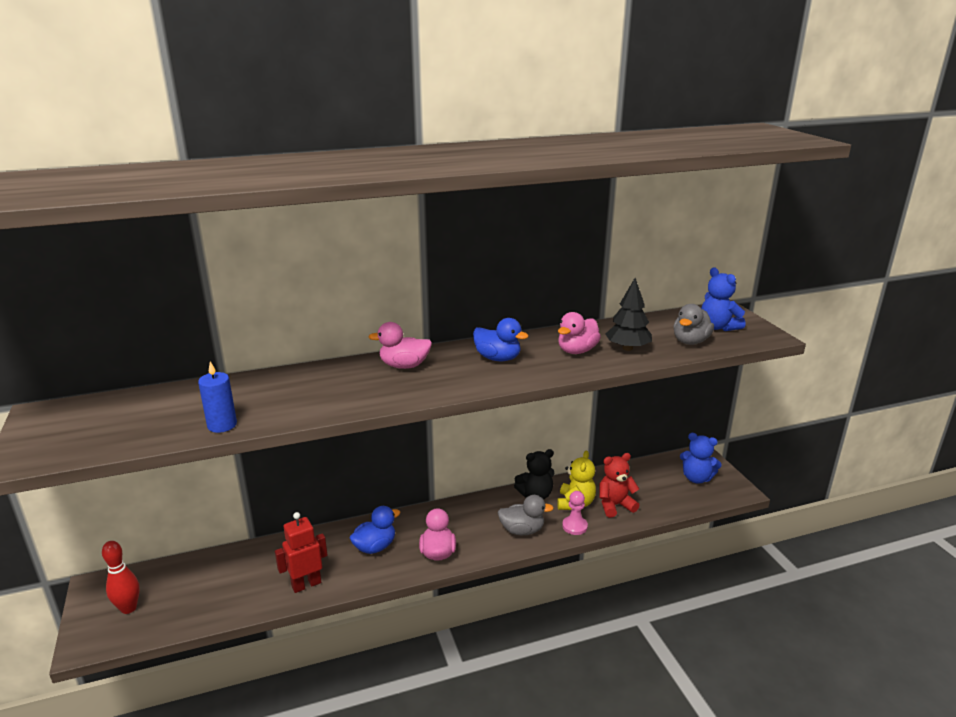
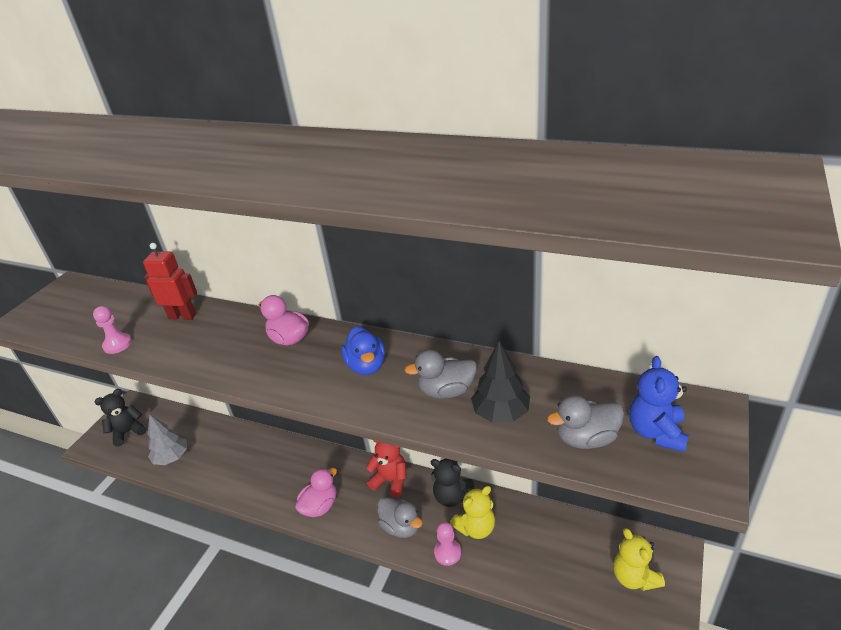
camera: 45 degrees right, 10 degrees up
(128, 608) = (128, 432): red bowling pin -> black teddy bear
(222, 425) = (117, 344): blue candle -> pink pawn
(224, 598) = (172, 457): none -> grey tree
(306, 584) = (219, 477): red robot -> red robot (182, 316)
(375, 547) = (288, 472): blue duck -> none
(577, 351) = (446, 391): pink duck -> grey duck
(615, 505) = (509, 554): red teddy bear -> red teddy bear (390, 481)
(696, 478) = (634, 577): blue teddy bear -> yellow teddy bear

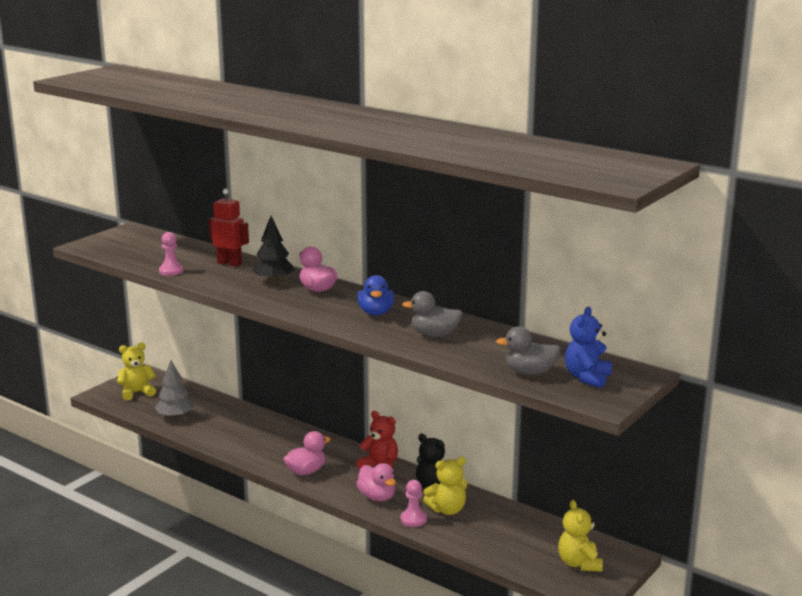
camera: 10 degrees right, 15 degrees down
(128, 432) = (137, 392): black teddy bear -> yellow teddy bear
(401, 527) = (377, 497): grey duck -> pink duck
(501, 413) = (471, 351): black tree -> black tree (273, 281)

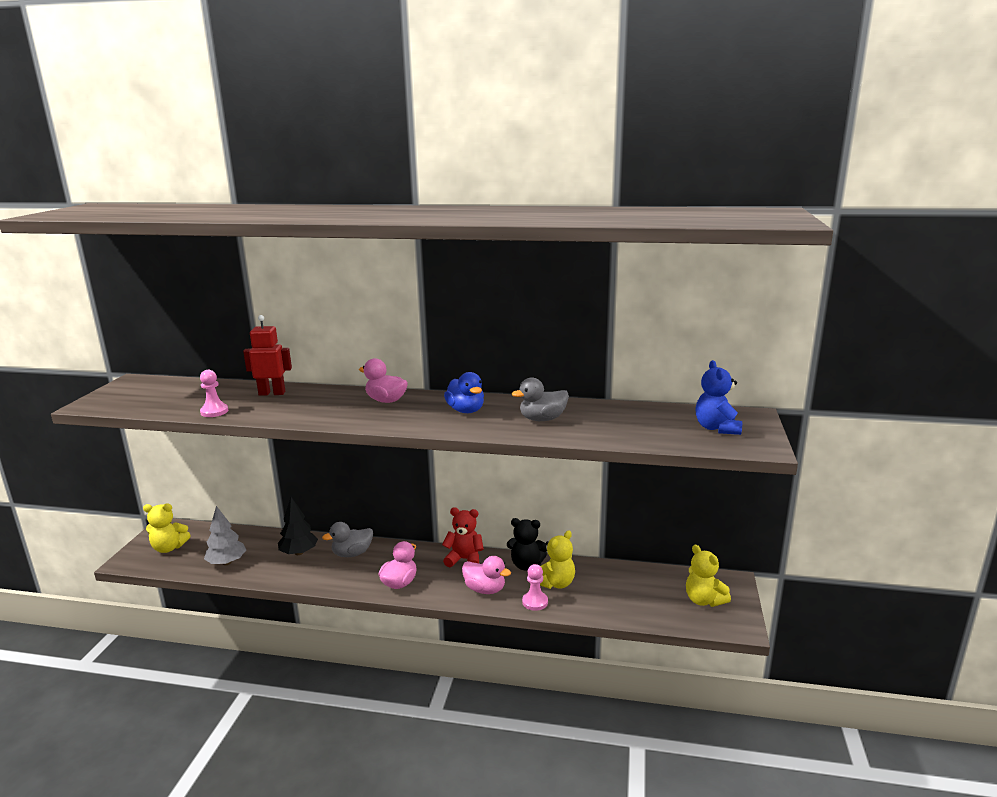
camera: 25 degrees left, 0 degrees up
(137, 392) = (169, 548): yellow teddy bear -> yellow teddy bear turned 135 degrees counterclockwise
(273, 281) = (334, 401): black tree -> black tree (299, 552)
(529, 372) = (666, 434): grey duck -> grey duck (352, 554)

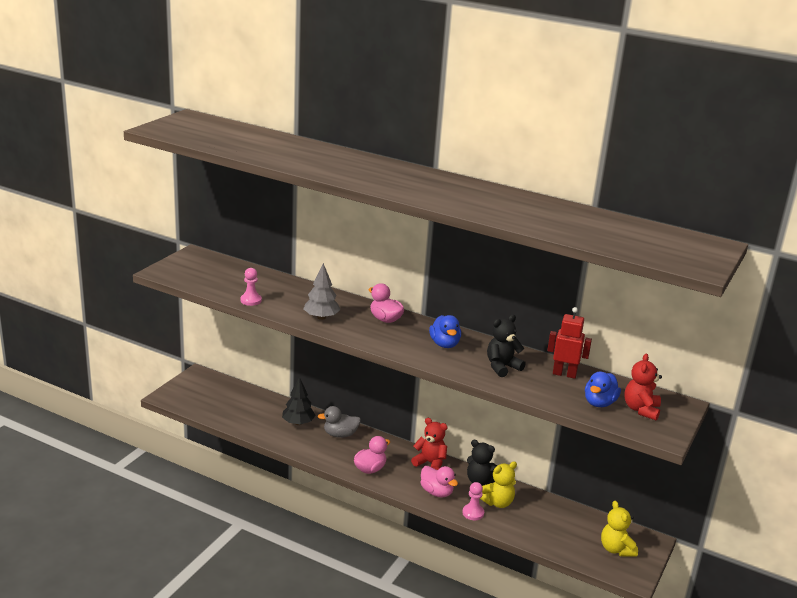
camera: 15 degrees right, 5 degrees up
(169, 548) = (199, 393): yellow teddy bear -> none
(227, 562) = (240, 417): grey tree -> grey tree (321, 317)
(272, 393) = (298, 291): red robot -> red robot (564, 374)
(542, 419) = (502, 367): grey duck -> black teddy bear
(669, 431) = (599, 403): none -> blue duck
(716, 428) = (641, 410): blue teddy bear -> red teddy bear

